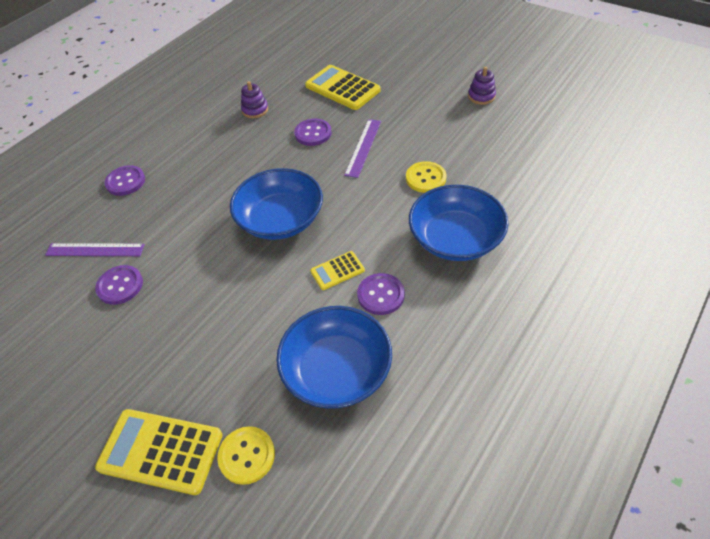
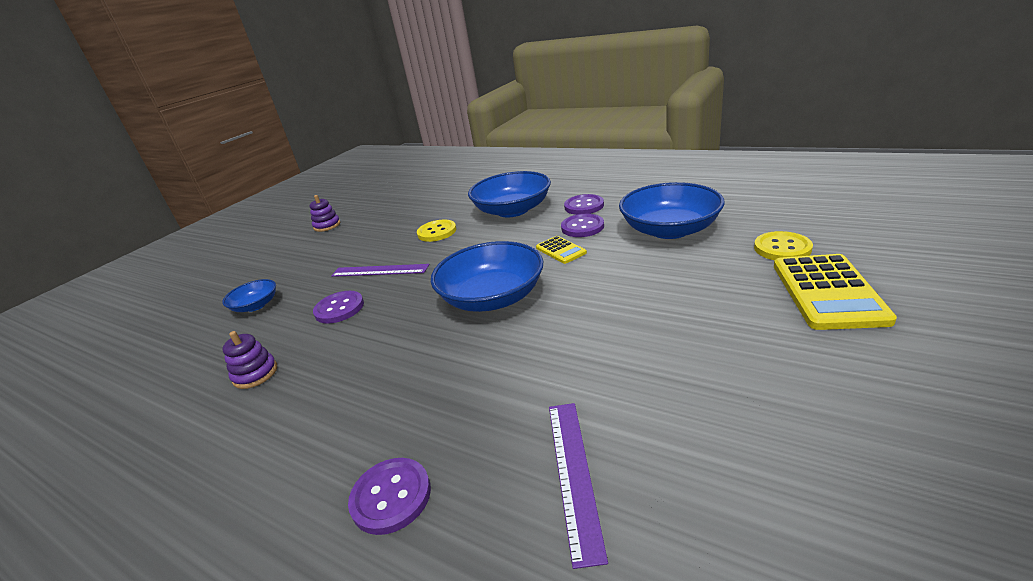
camera: 95 degrees left, 20 degrees down
(120, 286) = (638, 406): purple button -> purple button (584, 206)
(342, 88) = (256, 305): yellow calculator -> blue bowl

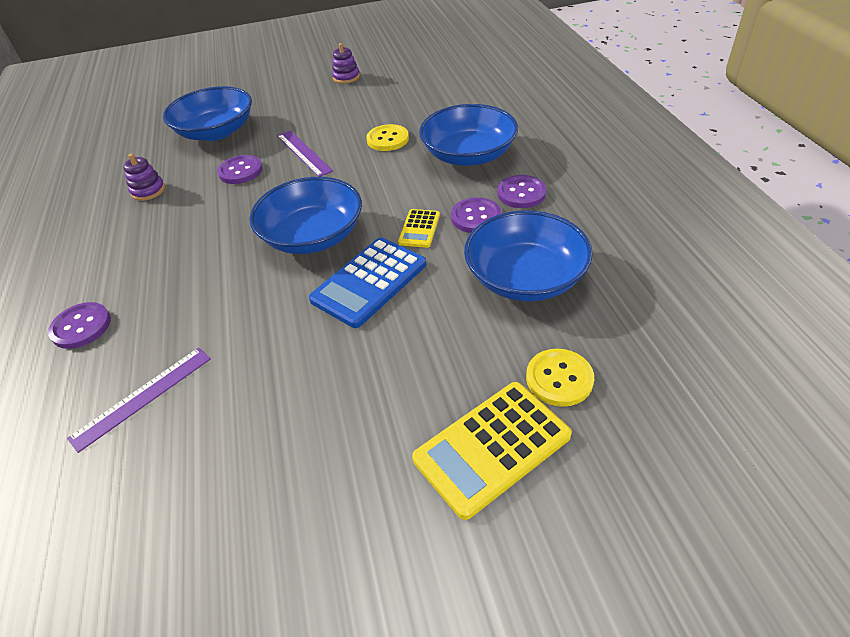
camera: 45 degrees right, 15 degrees up
(256, 305) = (216, 132): blue bowl -> blue bowl, size x1.96
(589, 288) = (369, 282): none -> blue calculator

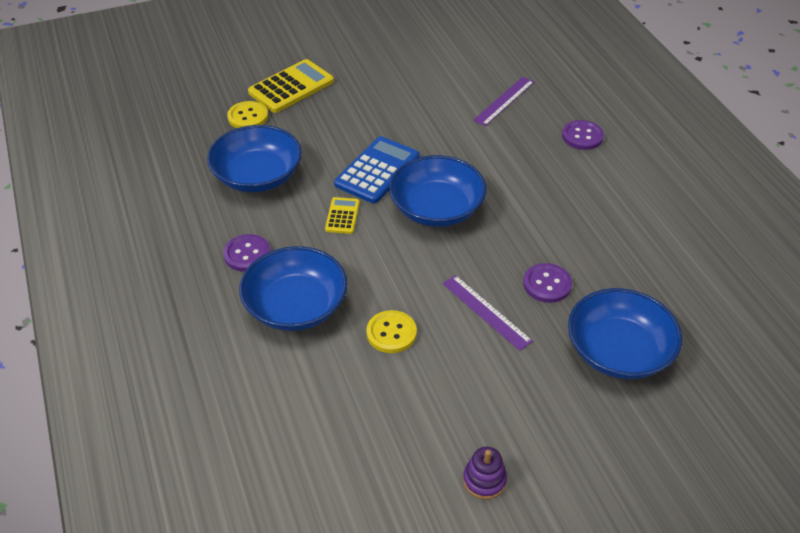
camera: 170 degrees right, 0 degrees up
(148, 191) = (633, 258): purple stacking toy -> none
(476, 217) = (292, 228): purple button -> none

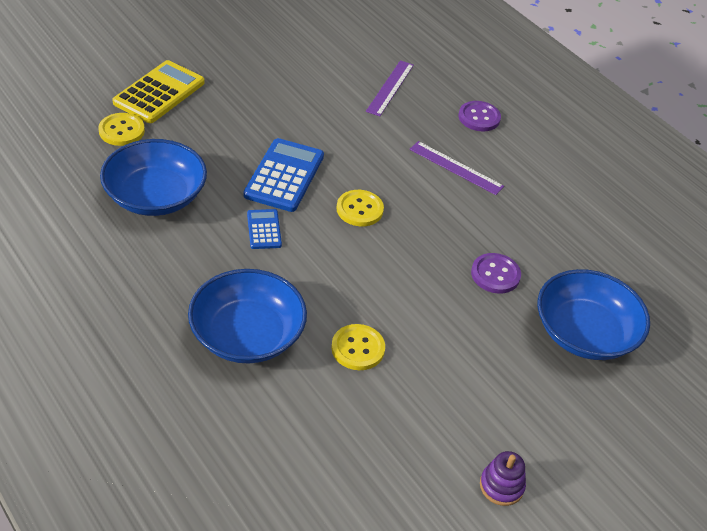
camera: 20 degrees left, 0 degrees up
(247, 254) = (174, 285): purple button -> none
(342, 216) = (264, 229): yellow calculator -> blue calculator
(436, 208) = (359, 209): blue bowl -> yellow button
(486, 312) = (445, 312): purple ruler -> purple ruler (456, 168)

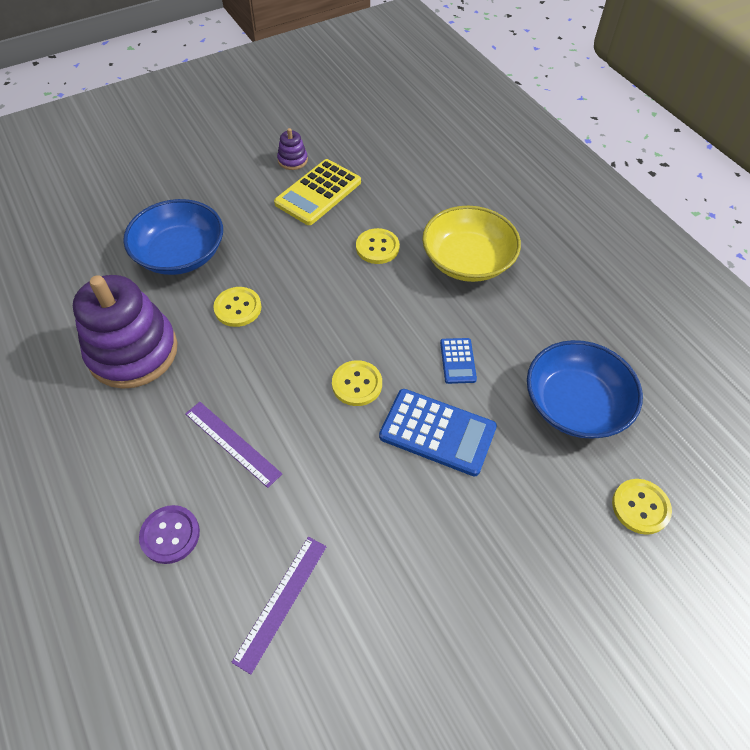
camera: 170 degrees left, 10 degrees up
(159, 93) = (612, 585): yellow calculator -> yellow calculator (318, 193)
(247, 335) = (467, 260): blue bowl -> yellow bowl
(284, 176) = (437, 432): blue calculator -> blue calculator turned 90 degrees counterclockwise
(495, 274) = (238, 308): purple button -> yellow button
(576, 233) = (133, 352): none -> purple stacking toy

